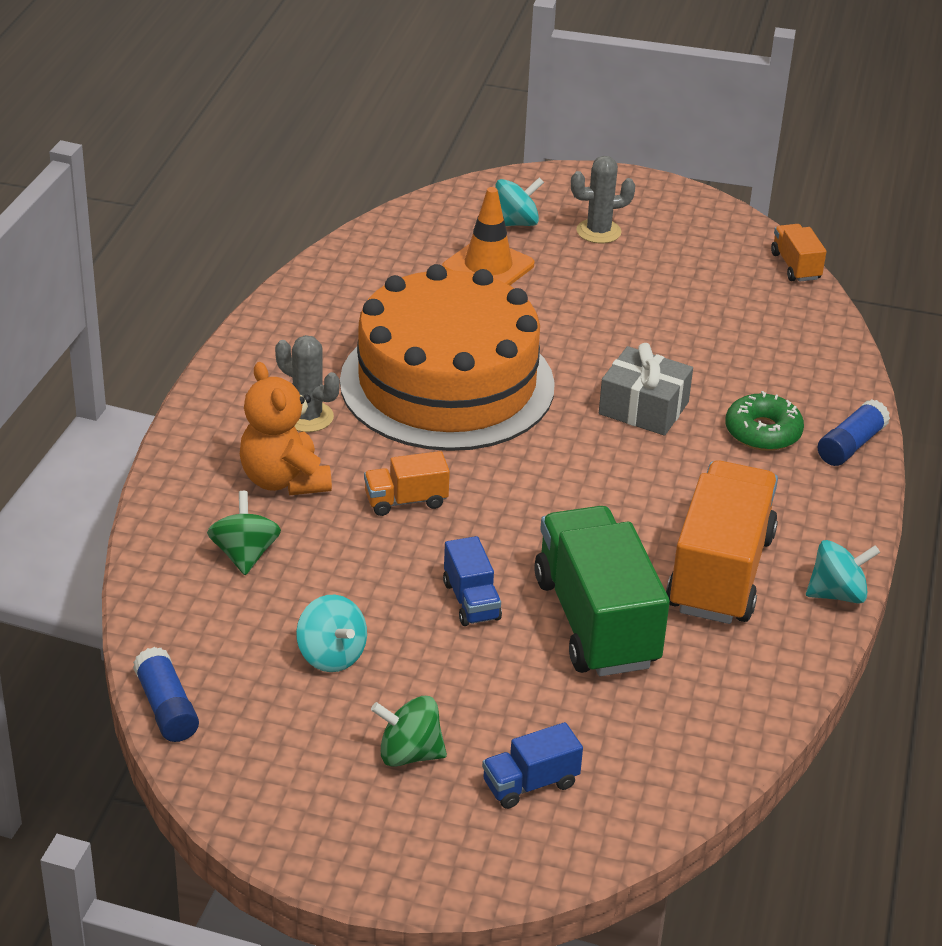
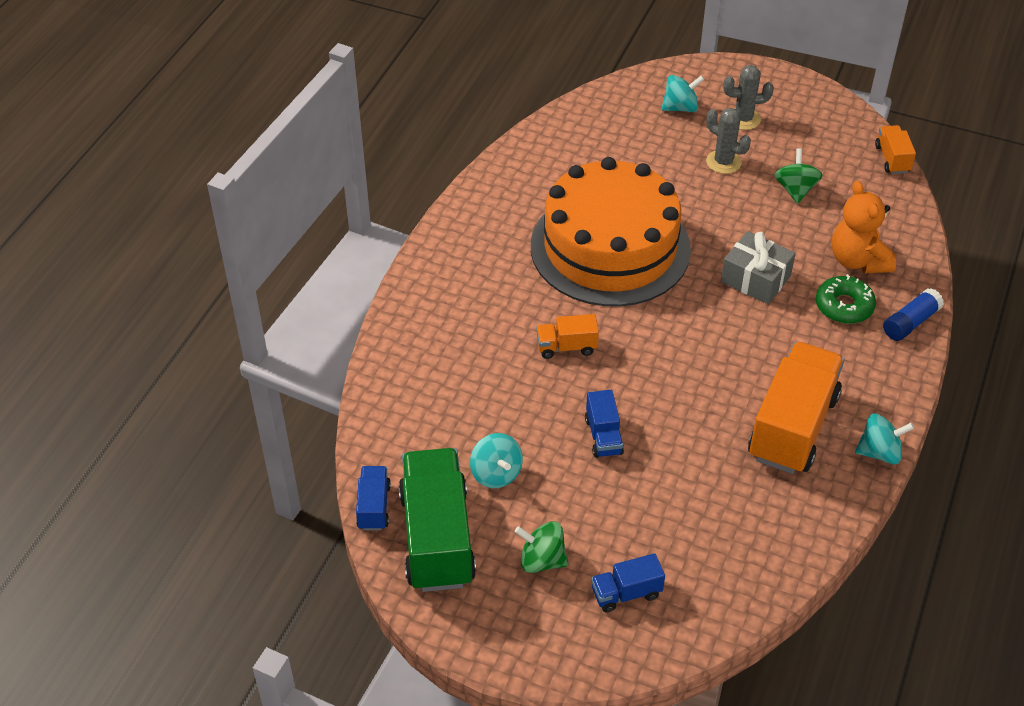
camera: 10 degrees right, 10 degrees up
(166, 708) = (374, 507): blue glue stick -> blue truck
(245, 554) = (444, 384): green spinning top -> green spinning top (795, 190)
(284, 480) = (480, 323): orange teddy bear -> orange teddy bear (858, 260)
(308, 417) = (503, 270): grey cactus -> grey cactus (723, 162)
(488, 266) = (654, 146): orange traffic cone -> none
(596, 621) = (693, 461): green truck -> green truck (437, 538)

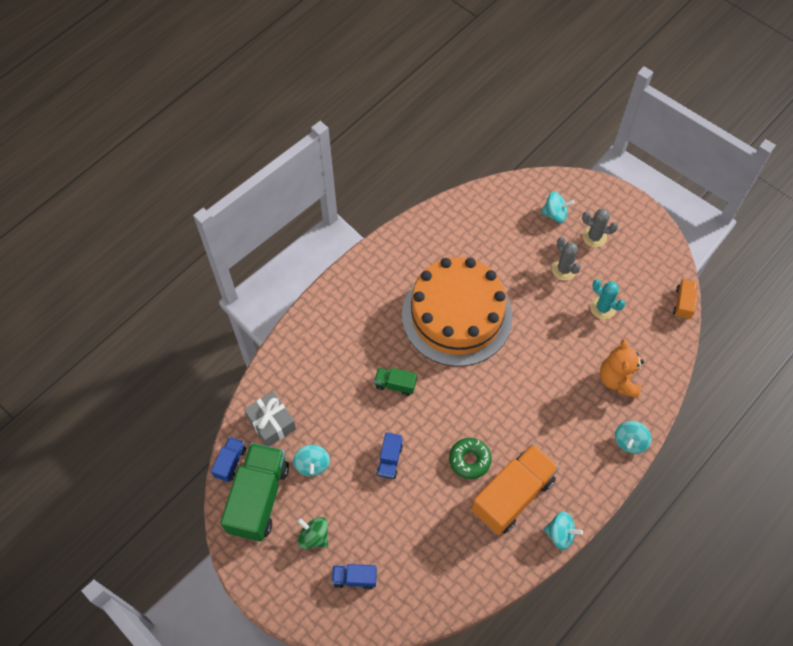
camera: 20 degrees right, 15 degrees up
(566, 347) = (395, 385): orange truck -> green truck
(755, 279) = (541, 372): grey gift -> grey gift (271, 423)
(795, 190) = (602, 308): green spinning top -> turquoise cactus
(844, 306) = (591, 413): green donut -> green donut (469, 460)
(910, 322) = (630, 441): blue glue stick -> turquoise spinning top

